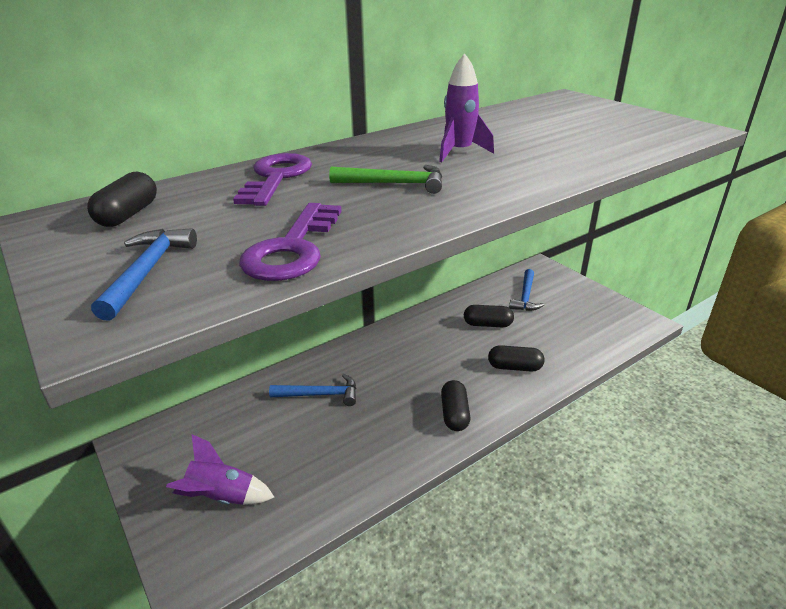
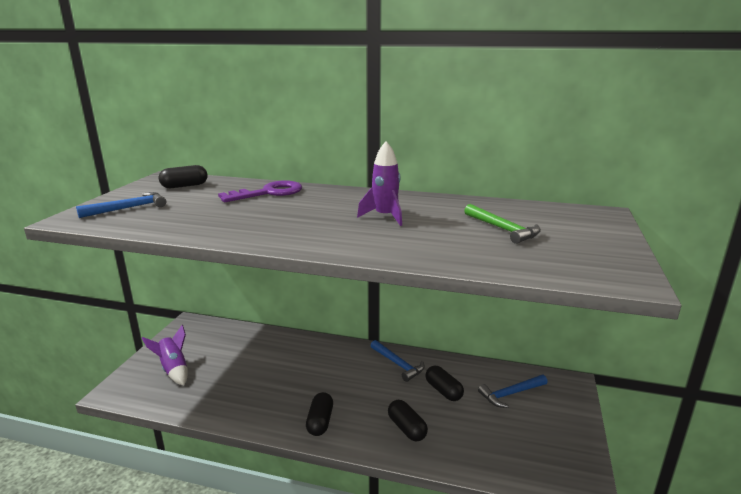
camera: 50 degrees right, 10 degrees down
(292, 249) = (178, 223): purple key -> none
(320, 395) = (282, 358): blue hammer -> blue hammer (398, 364)
(394, 184) = (298, 217): green hammer -> green hammer (502, 229)
(454, 414) = (320, 422): black capsule -> black capsule turned 45 degrees counterclockwise

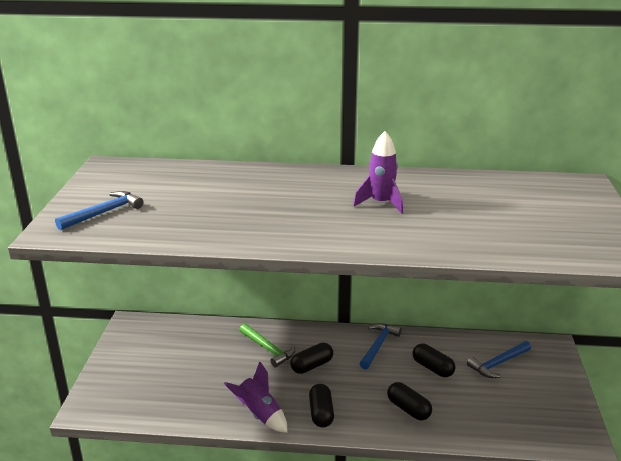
camera: 10 degrees left, 5 degrees up
(173, 369) = (140, 378): purple rocket -> purple rocket (259, 414)
(184, 186) = (141, 177): black capsule -> black capsule (312, 366)
(269, 193) = (242, 180): purple key -> none
(398, 364) = (378, 346): blue hammer -> blue hammer turned 105 degrees counterclockwise
(502, 229) = (500, 210): green hammer -> green hammer (268, 349)

